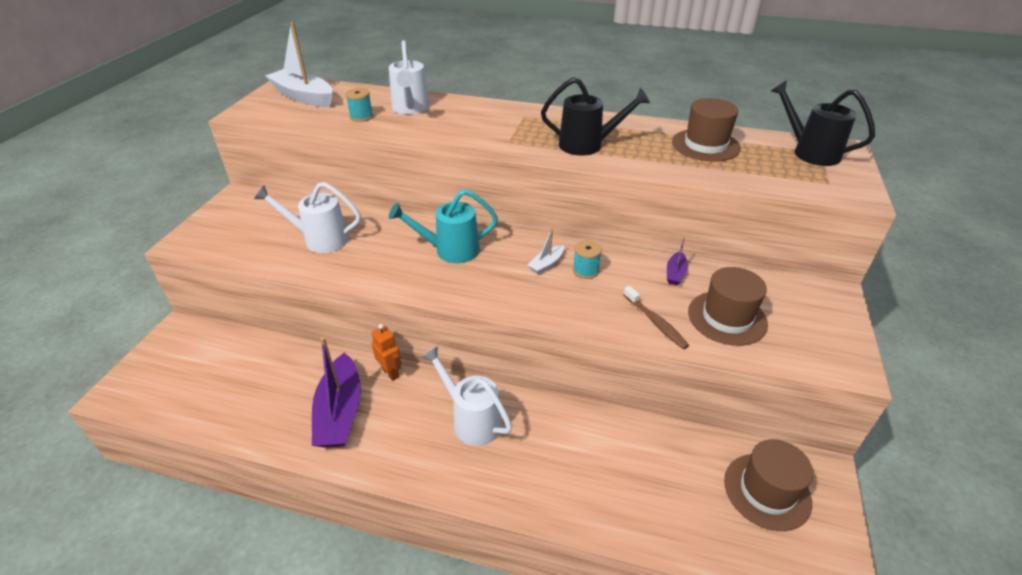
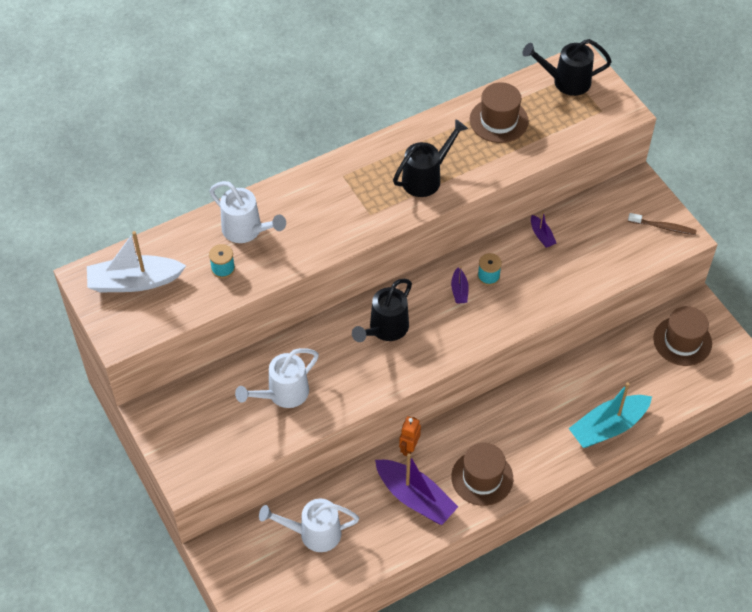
camera: 45 degrees left, 15 degrees up
(390, 372) = (409, 448): orange robot -> orange robot turned 75 degrees counterclockwise
(450, 250) = (385, 329): turquoise watering can -> black watering can
(471, 419) = (496, 433): white watering can -> white watering can (313, 533)
(546, 264) = (459, 290): white boat -> purple boat
(585, 505) = (608, 427): none -> turquoise boat
(655, 322) = (568, 285): brown toothbrush -> brown toothbrush (663, 227)
(727, 318) = (601, 250): brown hat -> brown hat (482, 478)

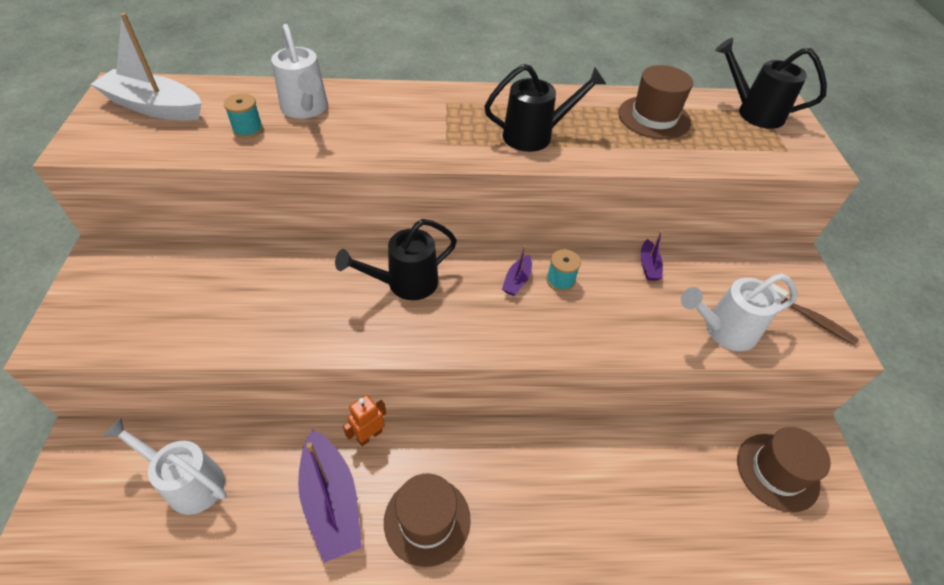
camera: 25 degrees right, 5 degrees down
(282, 394) = (240, 299): white watering can -> white watering can (723, 330)
(608, 427) = (627, 538): turquoise boat -> none

